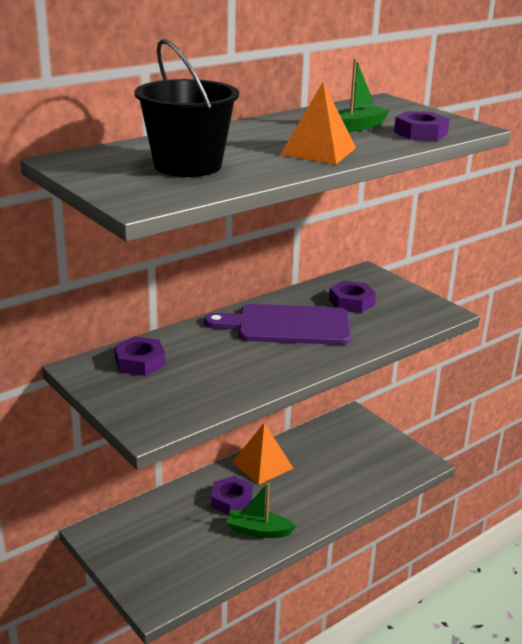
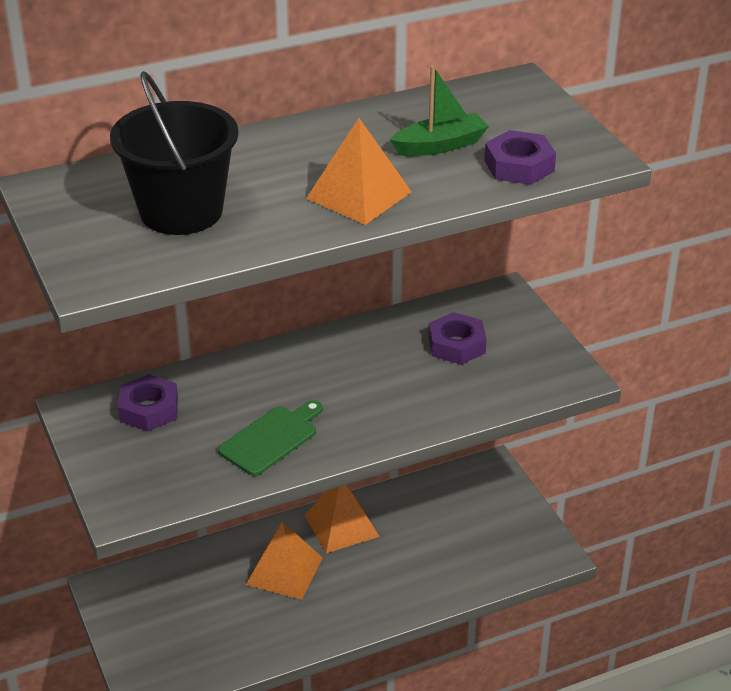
camera: 15 degrees right, 10 degrees up
(232, 500) = (284, 571): purple nut -> orange pyramid
(246, 370) = (271, 438): none -> green cutting board
(258, 531) = (302, 618): green boat -> none
(287, 325) = (354, 374): purple cutting board -> none

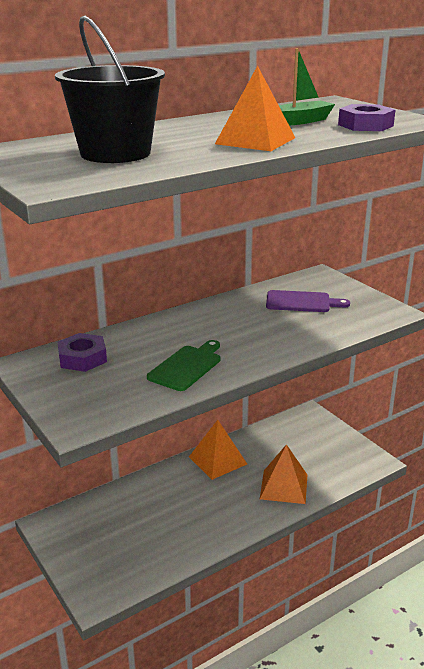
camera: 10 degrees left, 10 degrees down
(284, 571) = (184, 495): orange pyramid -> orange pyramid (283, 486)
(456, 345) = (301, 302): purple nut -> purple cutting board

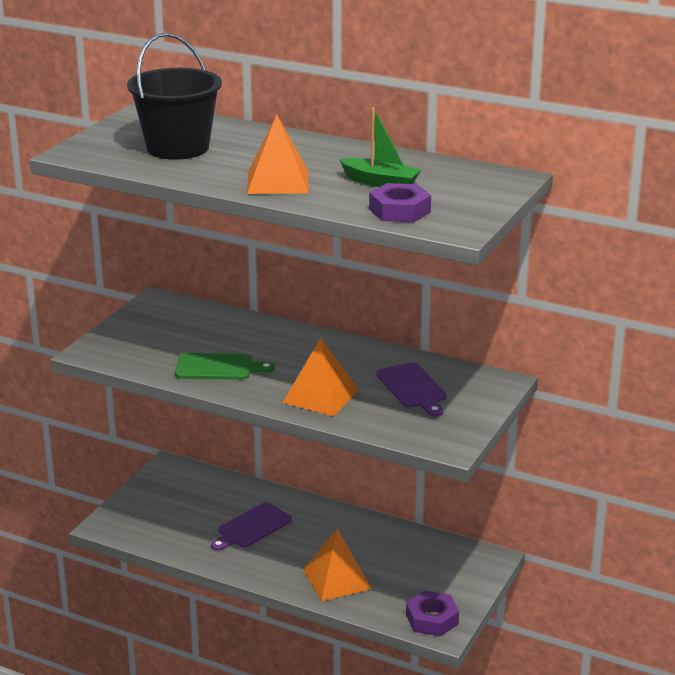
camera: 60 degrees right, 0 degrees up
(82, 358) = (188, 320): purple nut -> purple nut (432, 619)
(181, 506) = (252, 527): none -> purple cutting board
(217, 460) = (341, 524): orange pyramid -> orange pyramid (321, 396)

